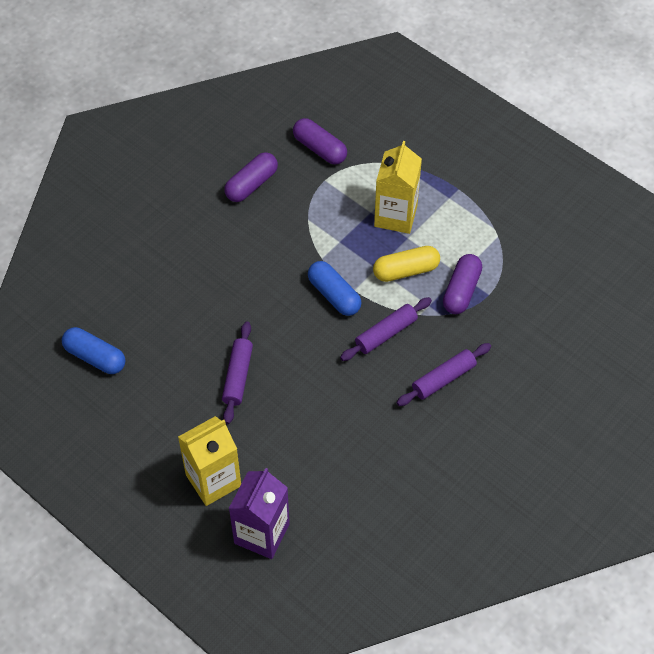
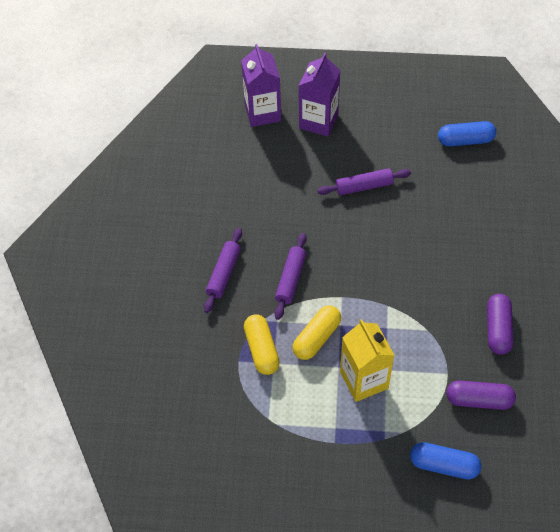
camera: 145 degrees right, 0 degrees up
(213, 480) = (318, 121): yellow carton -> purple carton
(238, 376) = (364, 186): purple rolling pin -> purple rolling pin turned 75 degrees counterclockwise
(334, 295) = (352, 283): blue capsule -> blue capsule (443, 465)
(461, 291) = (261, 349): purple capsule -> yellow capsule

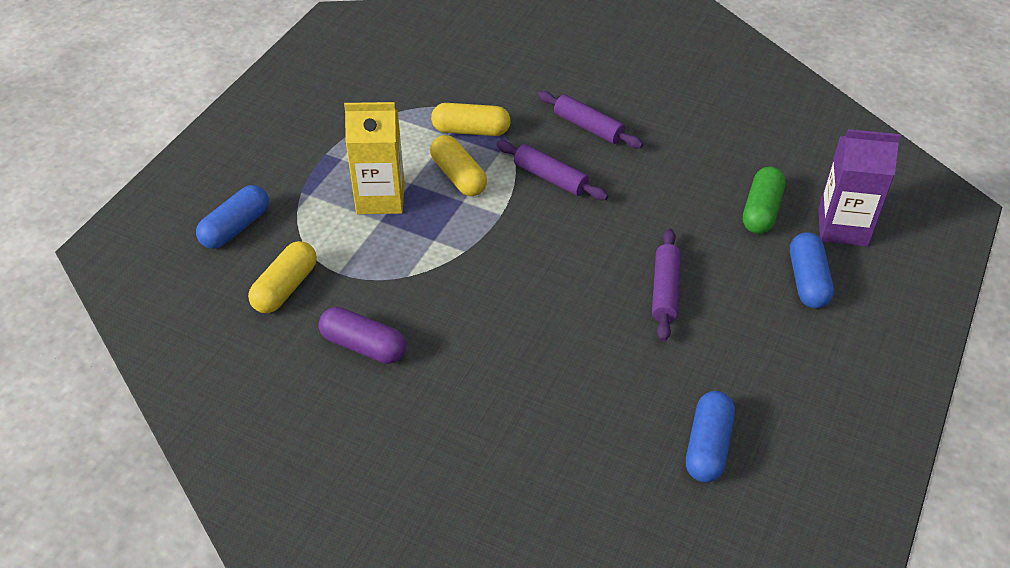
camera: 110 degrees right, 10 degrees down
(267, 154) = (761, 211): none -> green capsule
(318, 121) = (807, 281): purple carton -> blue capsule
(479, 400) = (285, 288): purple capsule -> yellow capsule

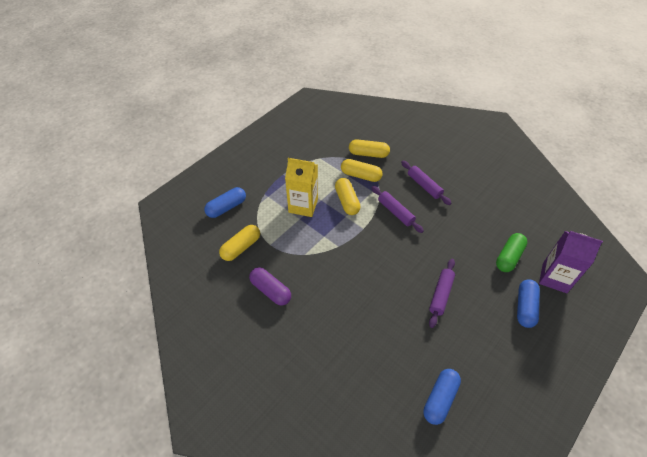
camera: 15 degrees right, 5 degrees up
(474, 93) = (368, 154): none -> yellow capsule

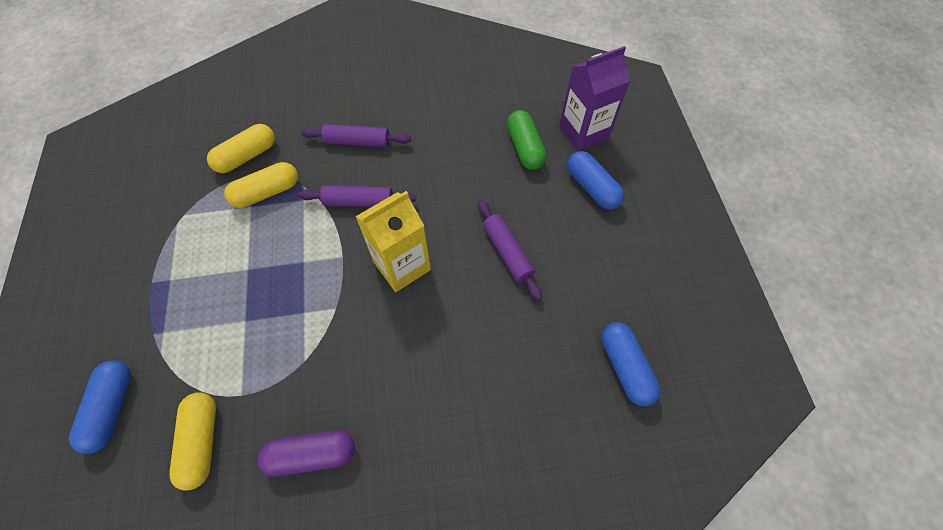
camera: 50 degrees left, 10 degrees up
(303, 205) = (230, 299): yellow carton -> yellow carton (402, 266)
(347, 201) = (284, 241): yellow capsule -> none

